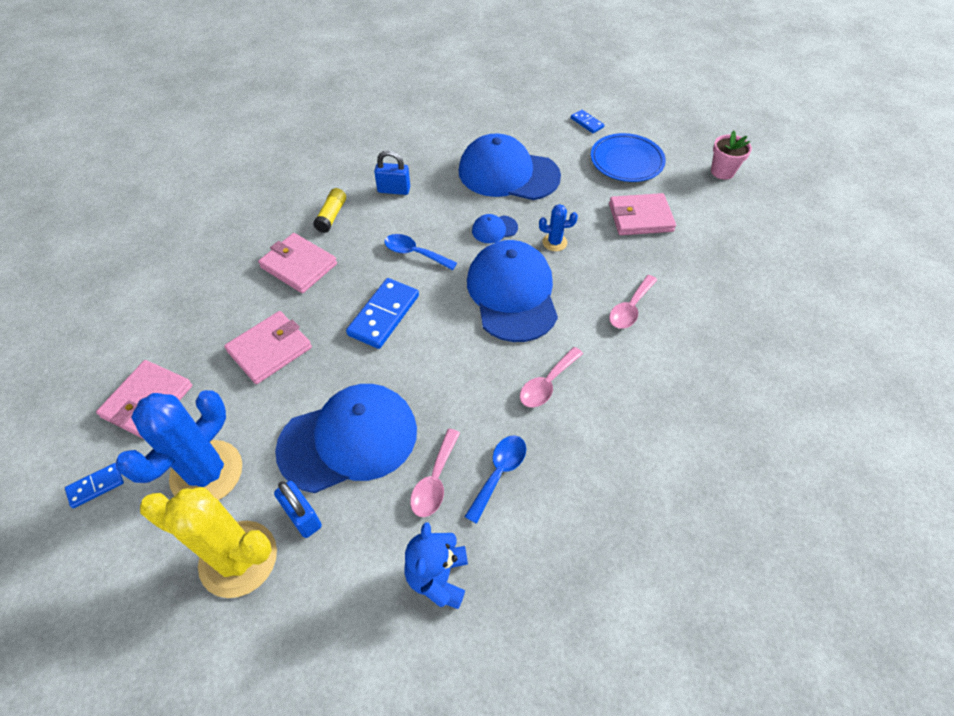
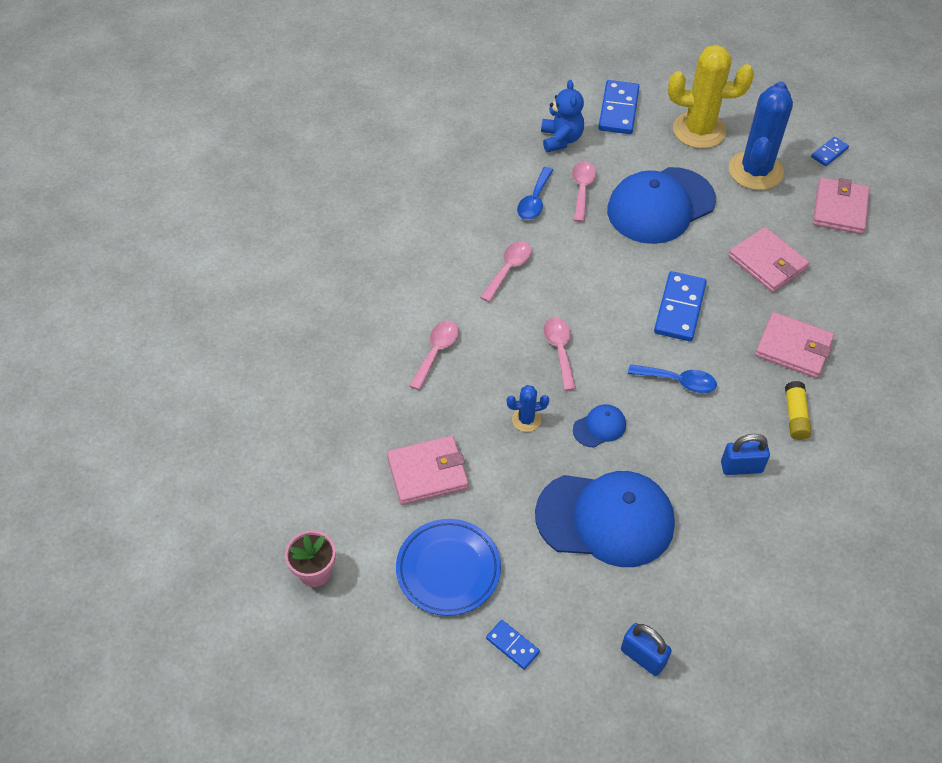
camera: 170 degrees right, 0 degrees up
(270, 349) = (767, 262): pink wallet -> pink wallet turned 75 degrees counterclockwise
(302, 516) = (669, 156): blue padlock -> blue padlock (643, 657)
(334, 625) = (618, 110): none -> blue domino
(512, 293) = (559, 350): blue cap -> pink spoon

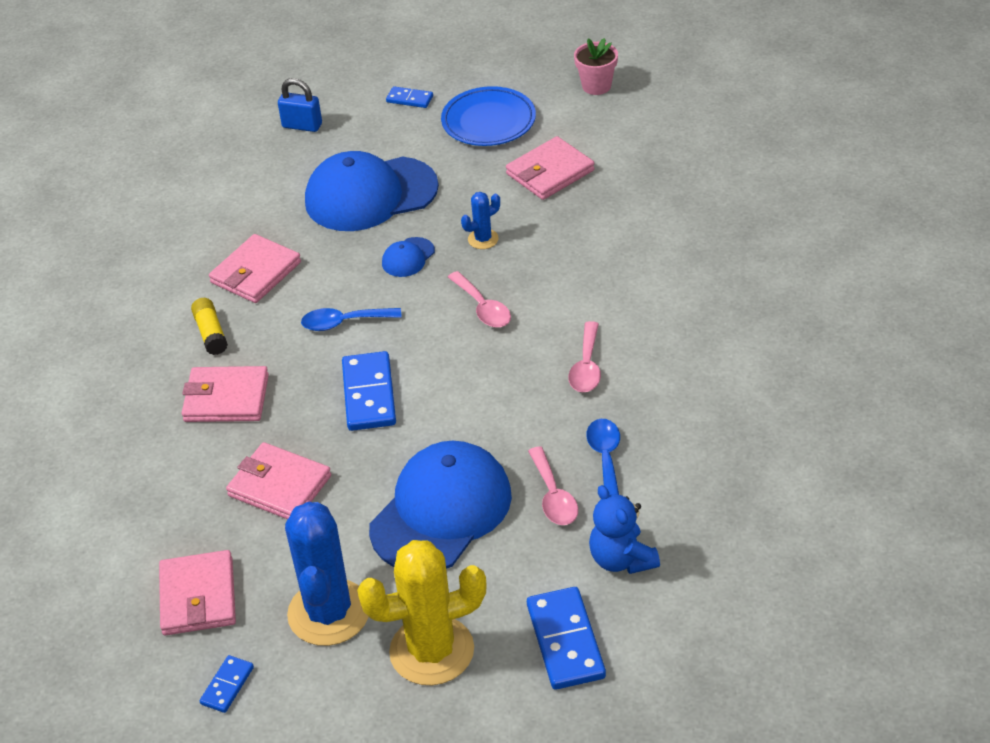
camera: 160 degrees right, 10 degrees down
(436, 352) = (609, 262): pink spoon -> none
(741, 467) = (256, 273): blue padlock -> pink wallet

